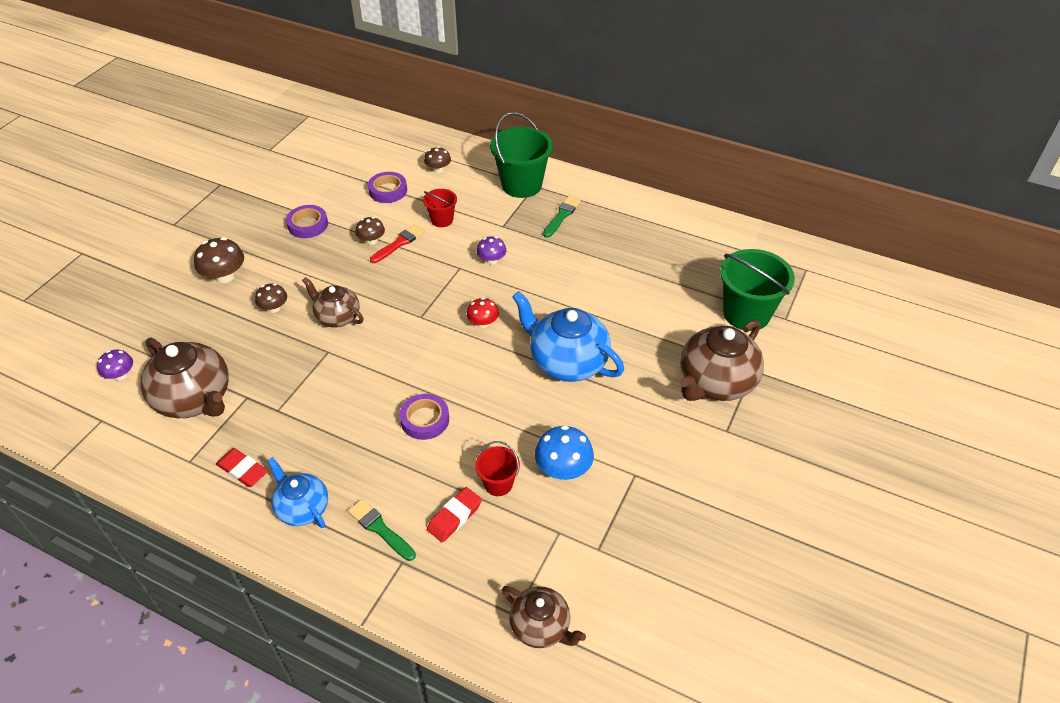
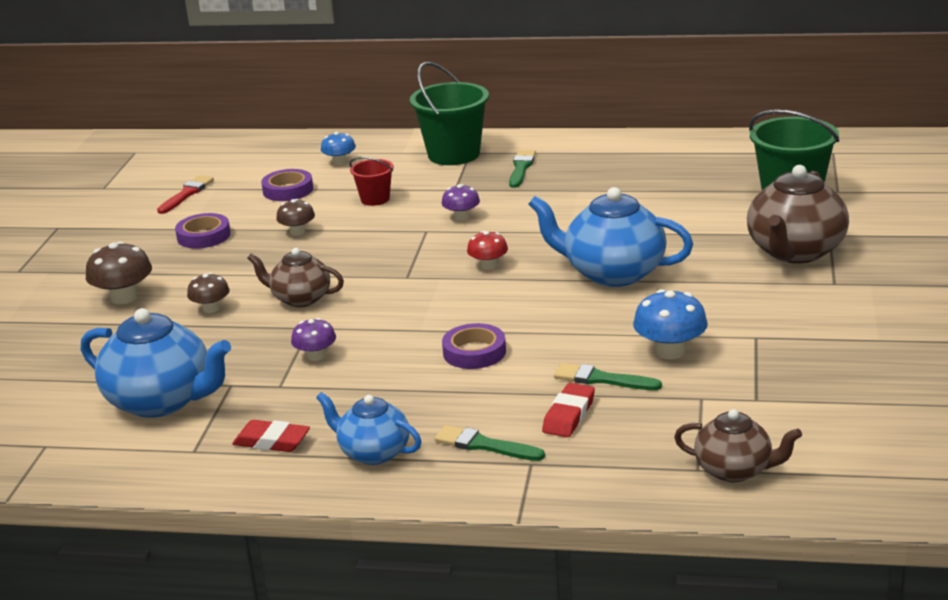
camera: 15 degrees left, 20 degrees down
(120, 375) = (43, 404): purple mushroom -> purple mushroom (316, 356)
(195, 399) = (162, 401): brown teapot -> blue teapot
(399, 243) = (335, 227): red brush -> red brush (186, 194)
(438, 169) = (339, 162): brown mushroom -> blue mushroom
(498, 484) = (602, 379): red bucket -> green brush

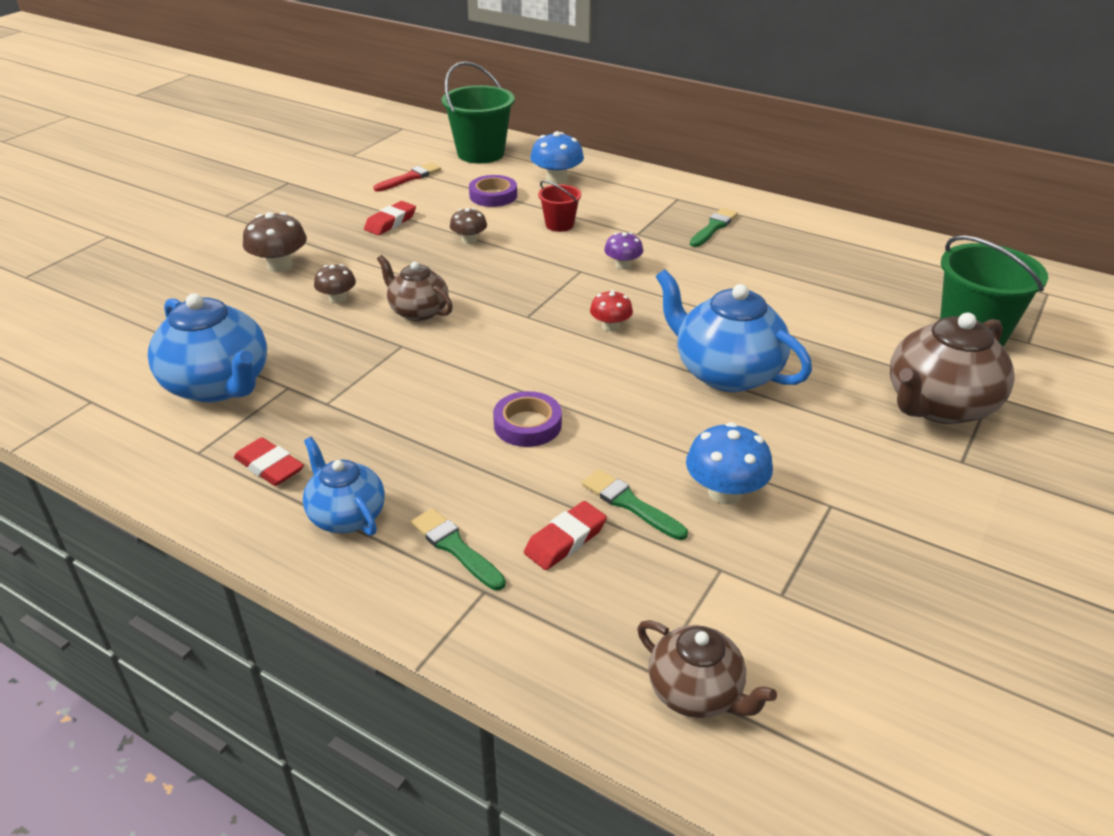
camera: 20 degrees right, 10 degrees up
(204, 236) = (390, 222): purple tape -> red eraser
(316, 356) = (383, 380): purple mushroom -> none
(339, 162) = (557, 179): blue mushroom -> blue mushroom, size x1.59
(454, 154) = (661, 197): green bucket -> green bucket (480, 153)

